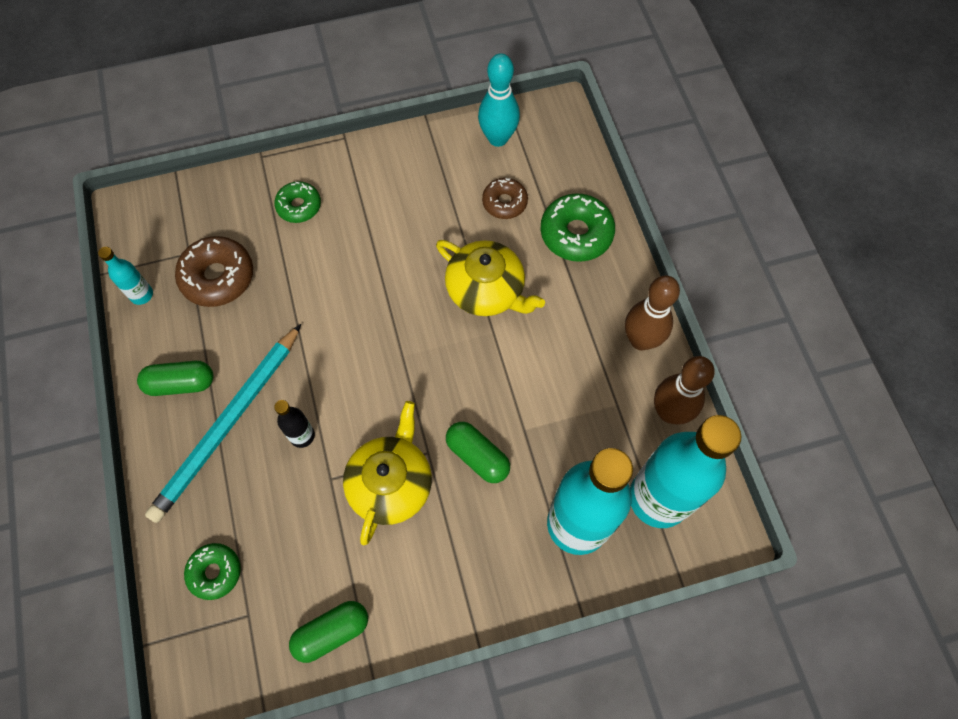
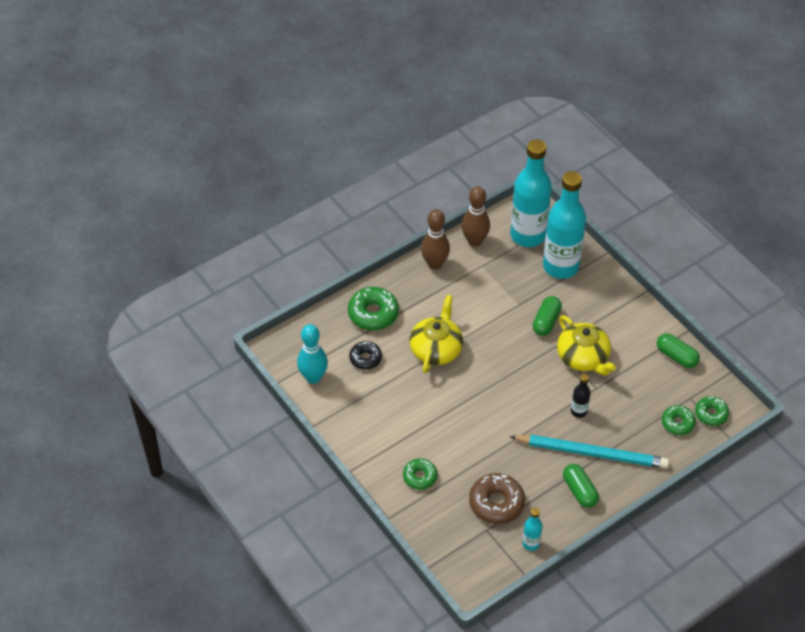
camera: 110 degrees left, 15 degrees down
(205, 634) = (711, 414): none -> green donut
(391, 483) = (583, 357): yellow teapot -> yellow teapot turned 120 degrees counterclockwise
(504, 202) = (365, 358): brown donut -> black donut

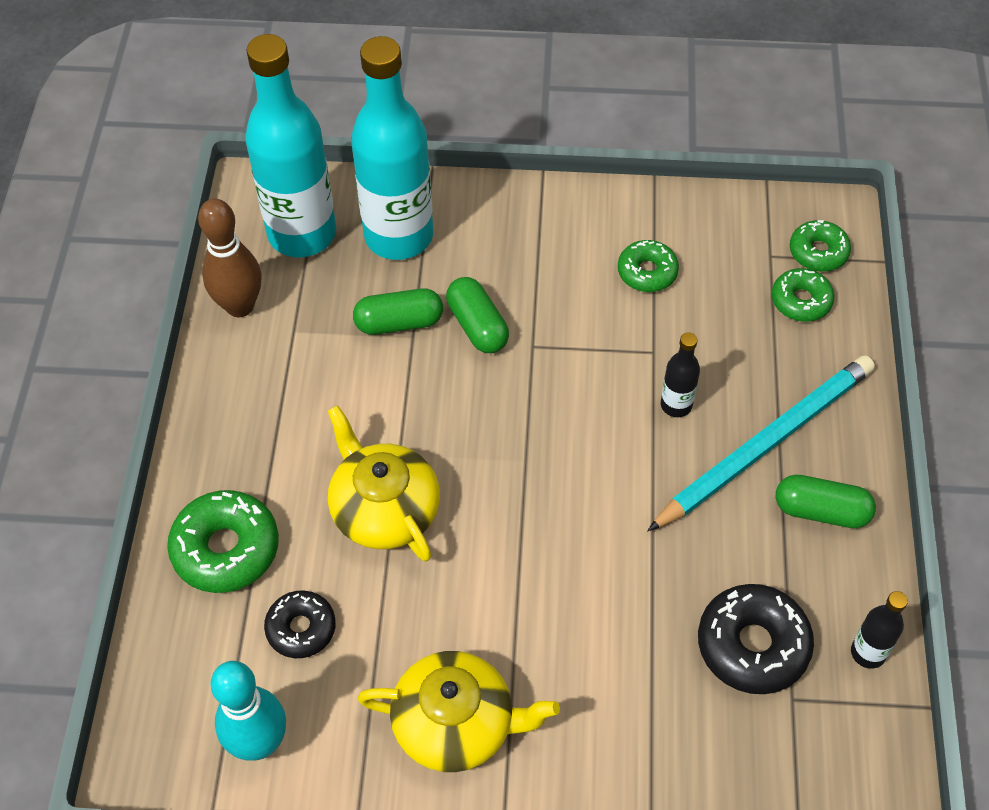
camera: 50 degrees left, 5 degrees up
(420, 477) = (609, 724): green donut -> green donut (647, 272)
(435, 264) = (224, 389): brown bowling pin -> none
(496, 503) = (752, 645): brown donut -> black donut
(531, 543) = (868, 653): turquoise bottle -> black bottle
(583, 357) = (585, 328): yellow teapot -> yellow teapot (456, 723)
(676, 356) = (686, 219): green capsule -> green capsule (399, 322)

